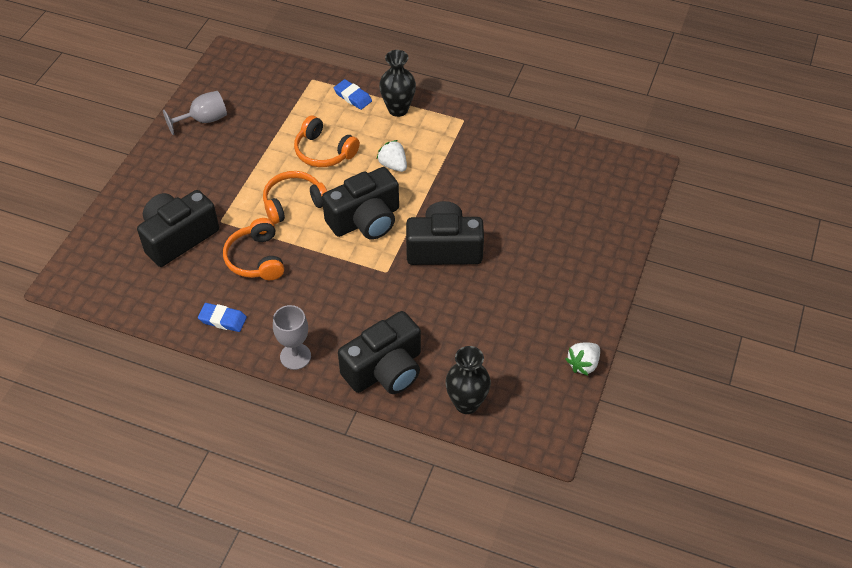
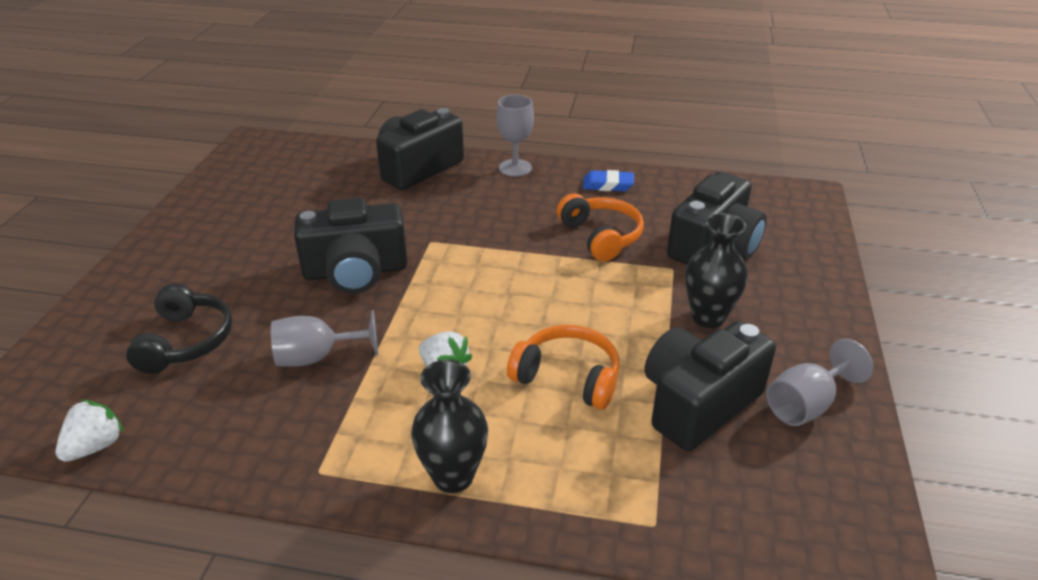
camera: 170 degrees right, 15 degrees down
(294, 203) = (582, 299): orange headphones -> none
(353, 97) = (552, 492): blue eraser -> none
(365, 220) = (471, 291): black camera -> black camera (698, 403)
(466, 403) = (331, 155): black vase -> black vase (708, 317)
(468, 183) = (317, 357): none -> grey goblet
(550, 205) = (186, 341): none -> black headphones
(583, 364) = (198, 190): white strawberry -> white strawberry (95, 446)

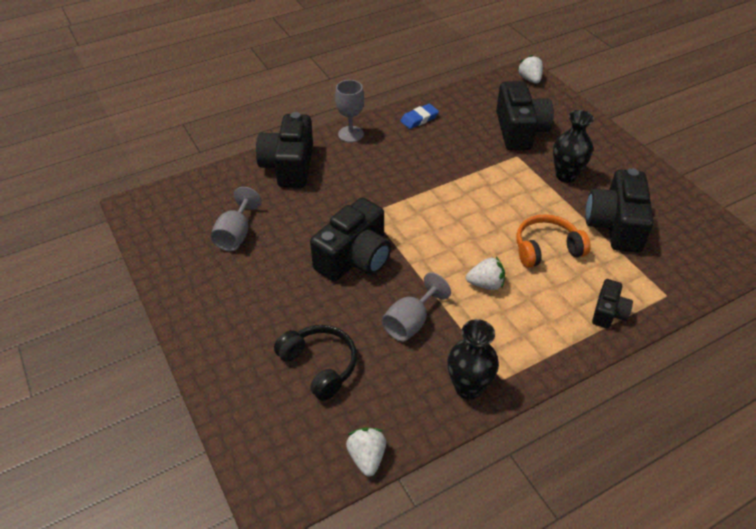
camera: 40 degrees left, 10 degrees up
(453, 476) = (564, 334): black vase -> black vase (468, 387)
(543, 491) = (608, 312): none -> black camera
(601, 236) = (458, 156): orange headphones -> none
(805, 202) = (530, 79): none -> white strawberry
(806, 405) = (654, 197): grey goblet -> grey goblet (236, 234)

